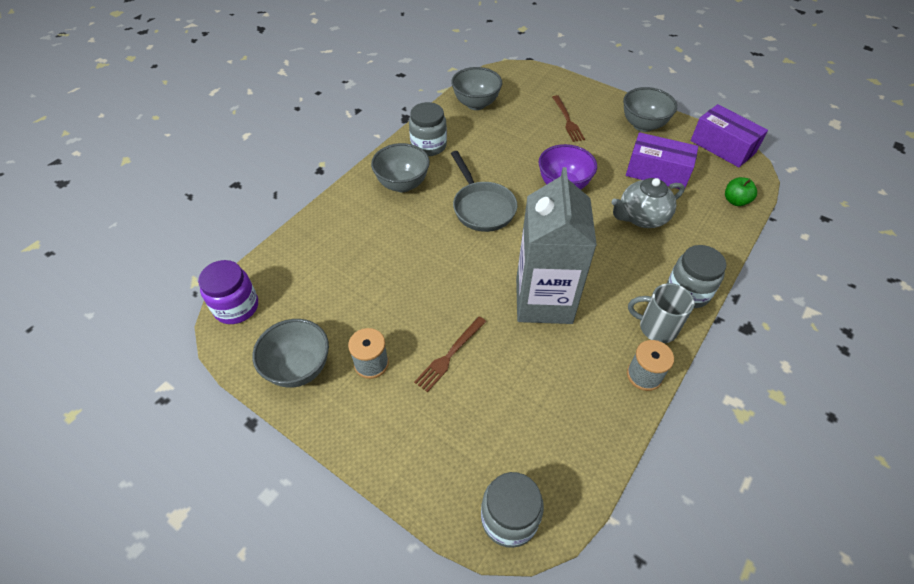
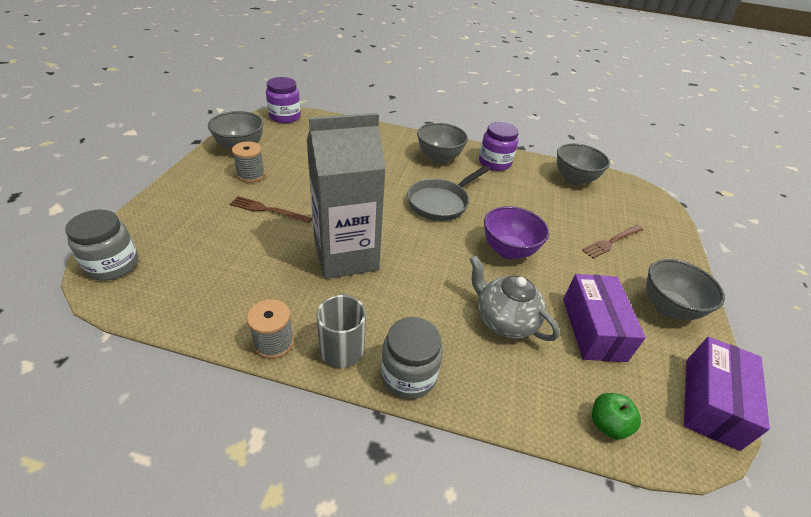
camera: 65 degrees right, 10 degrees down
(428, 146) = (494, 163): grey jar -> purple jar

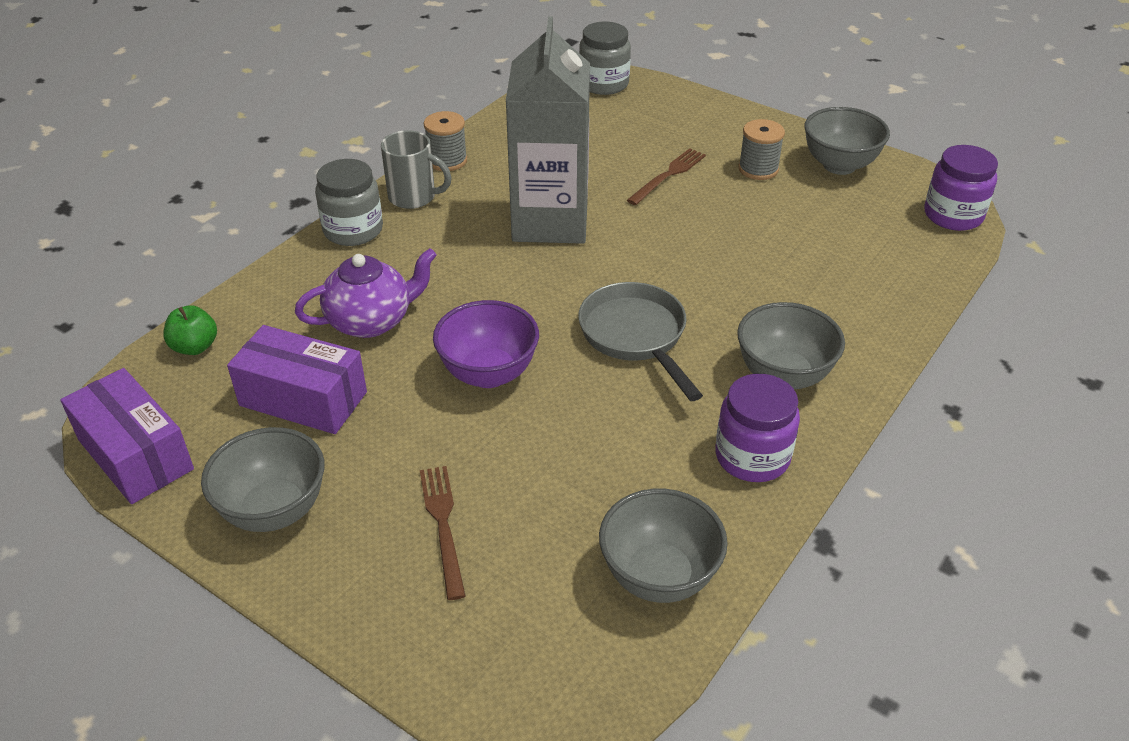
camera: 115 degrees right, 0 degrees up
(504, 320) = (371, 321): grey teapot -> purple teapot

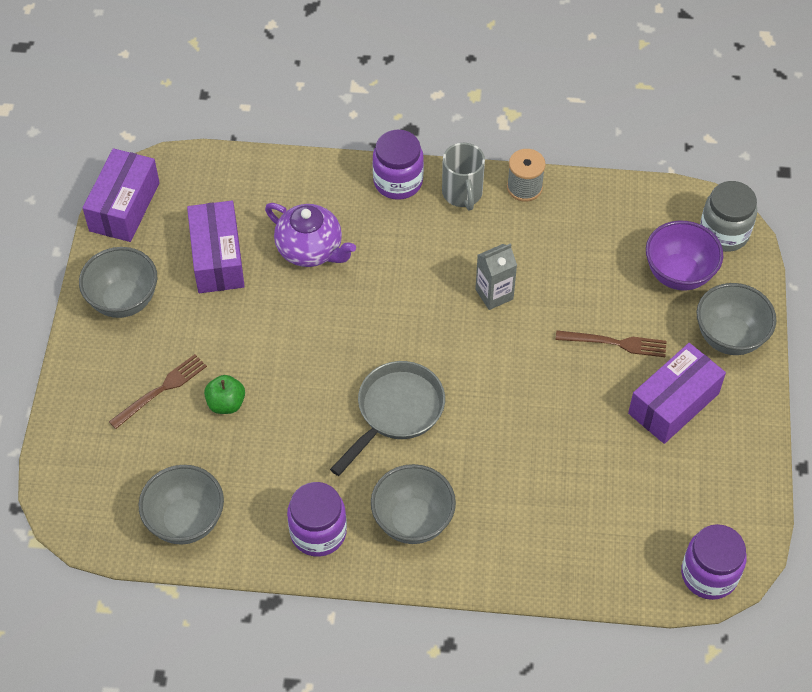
camera: 60 degrees right, 15 degrees up
(195, 347) = (226, 173): green apple -> green apple (226, 403)
(353, 230) = (398, 181): grey jar -> purple jar
(488, 374) = (302, 344): purple bowl -> purple bowl (678, 274)
(550, 221) = (494, 294): grey carton -> grey carton, size x0.45
(758, 169) = (673, 403): grey spool -> purple box
(839, 165) = (726, 462): grey bowl -> grey bowl (729, 337)

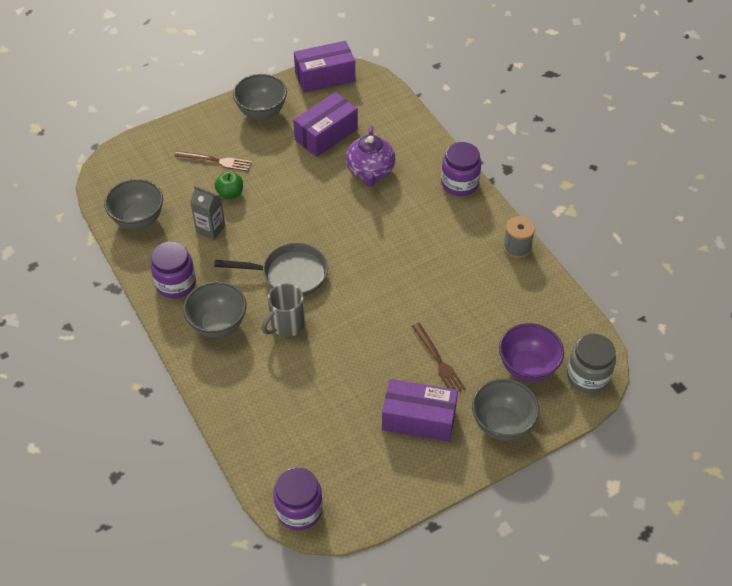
camera: 55 degrees right, 5 degrees down
(462, 194) = (481, 219): grey mug -> grey mug (286, 325)
(494, 294) = (419, 276): grey carton -> grey carton (210, 229)

